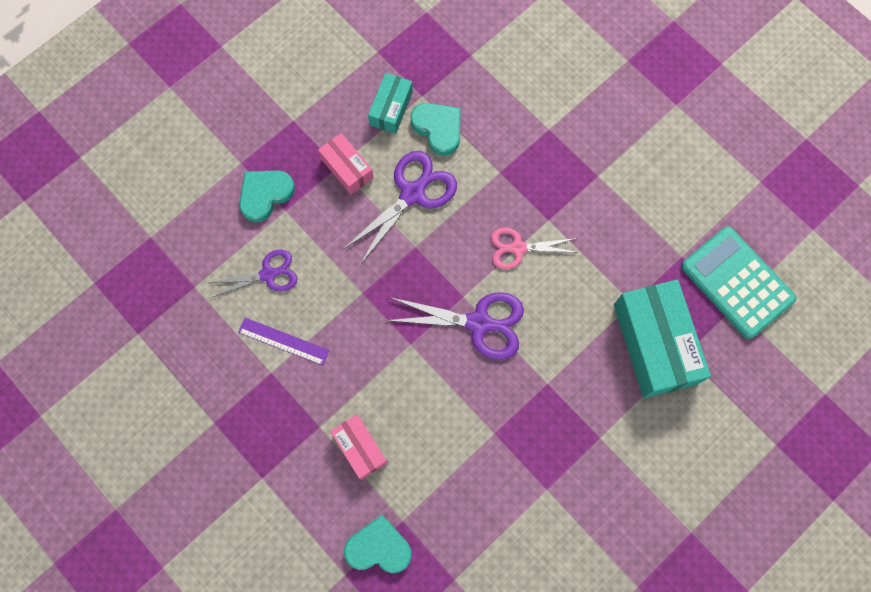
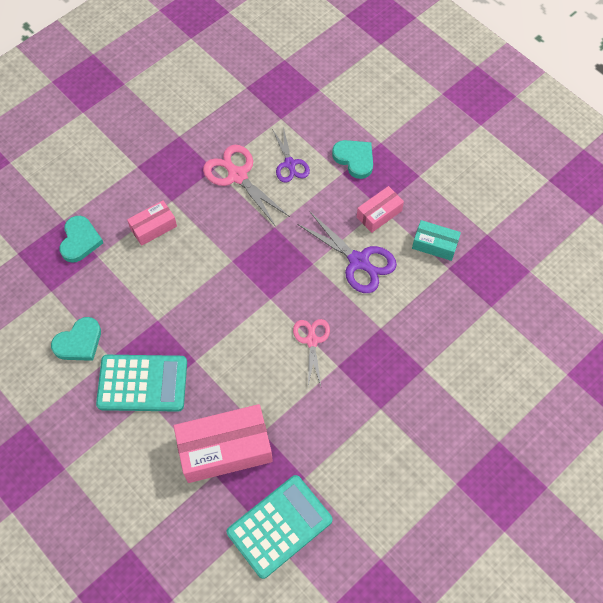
camera: 90 degrees right, 10 degrees down
(283, 341) = (237, 176): purple ruler -> pink scissors
(438, 128) = (418, 280): turquoise heart -> turquoise heart (79, 342)
(479, 323) = (247, 310): purple scissors -> none
(579, 446) = (142, 383): none -> turquoise calculator
(655, 344) = (225, 449): turquoise box -> pink box

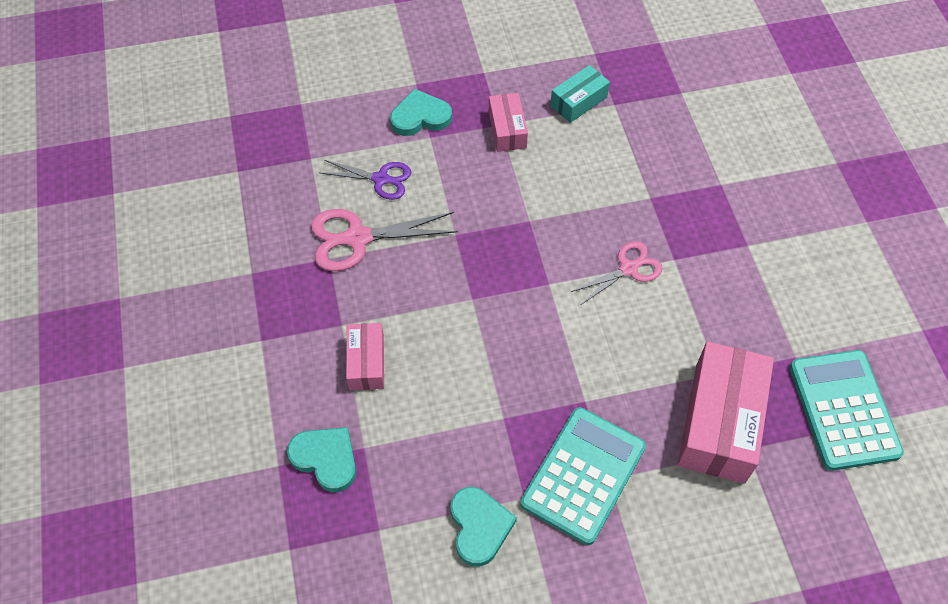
camera: 60 degrees left, 5 degrees down
(312, 341) = (628, 269): pink scissors -> pink scissors turned 120 degrees clockwise
(358, 261) = (555, 177): purple scissors -> none

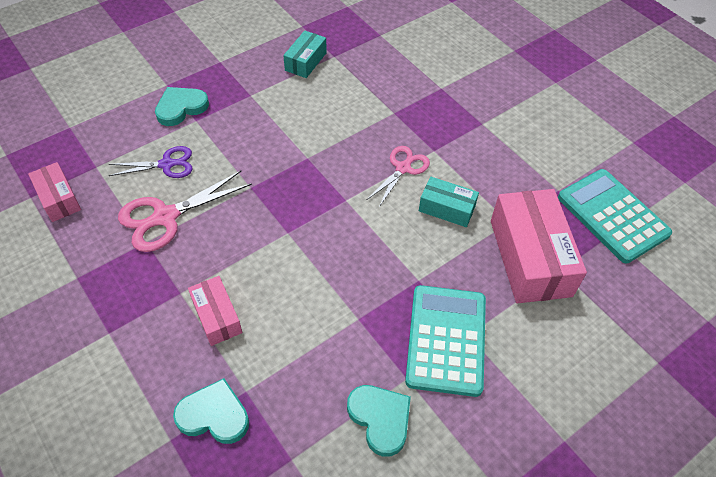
camera: 25 degrees left, 5 degrees down
(507, 129) = (258, 97): pink box -> pink box (59, 199)
(655, 333) = (447, 208): none -> turquoise box

